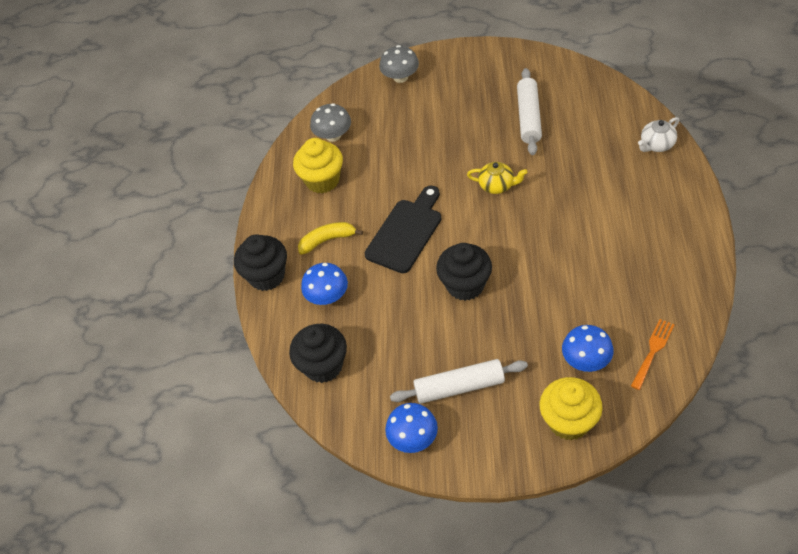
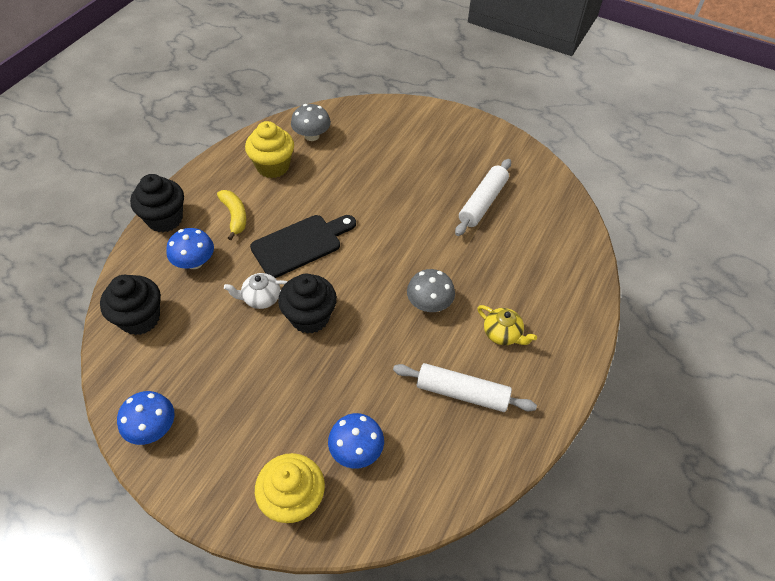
camera: 20 degrees right, 0 degrees up
(327, 240) = (235, 216): yellow banana -> yellow banana turned 60 degrees clockwise
(400, 77) = (403, 117): grey mushroom -> grey mushroom (429, 303)
(459, 387) = (228, 405): white rolling pin -> white rolling pin (462, 393)
(497, 185) = (408, 246): yellow teapot -> yellow teapot (502, 334)
(653, 351) = (424, 480): orange fork -> none
(656, 145) = (579, 286): white teapot -> white teapot (261, 298)

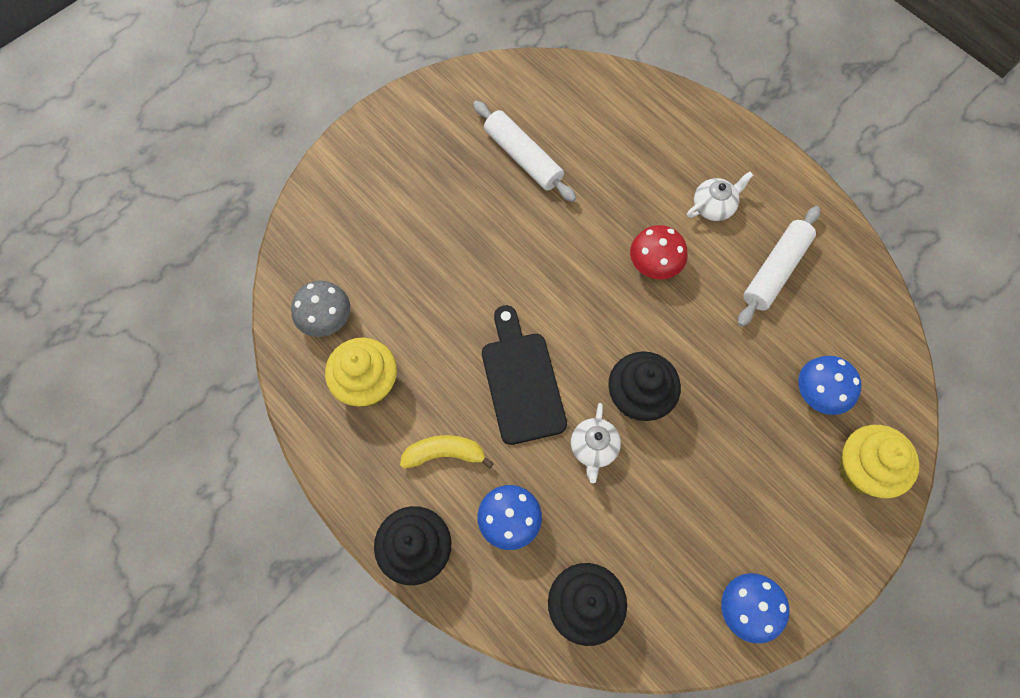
camera: 70 degrees left, 15 degrees up
(429, 303) = (654, 264): grey mushroom -> red mushroom
(502, 334) = (714, 206): yellow teapot -> white teapot

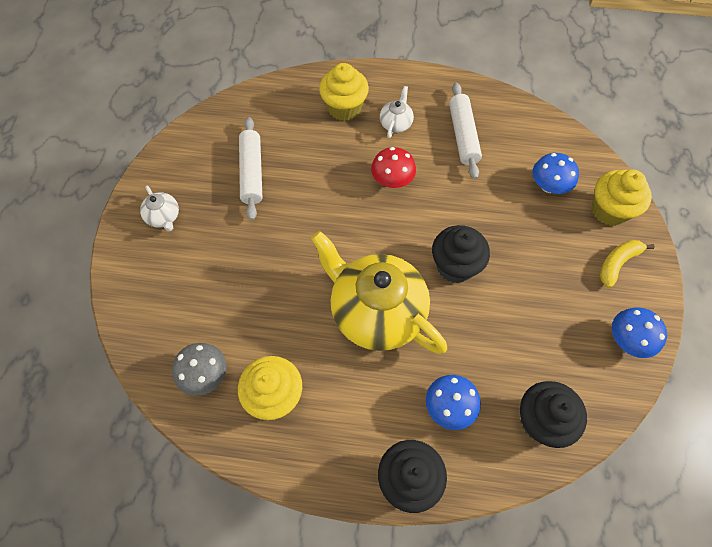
camera: 40 degrees left, 5 degrees down
(444, 454) = (369, 398): yellow banana -> yellow banana (617, 263)
(521, 381) = (376, 312): black cutting board -> yellow teapot
(523, 157) = (252, 173): white rolling pin -> white rolling pin turned 75 degrees clockwise
(593, 448) = (457, 317): white teapot -> white teapot (164, 217)
(674, 152) = (344, 108): none -> yellow cupcake

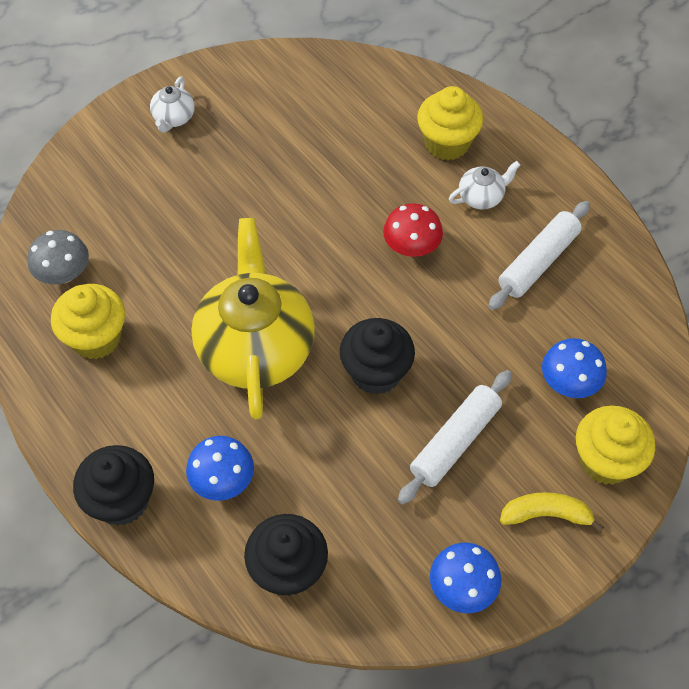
camera: 45 degrees right, 5 degrees down
(252, 173) = (290, 138): white rolling pin -> white rolling pin (455, 442)

